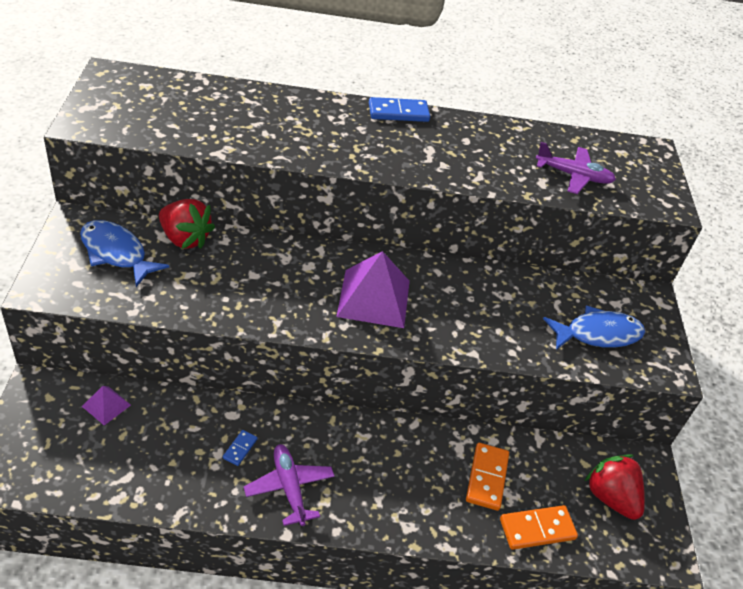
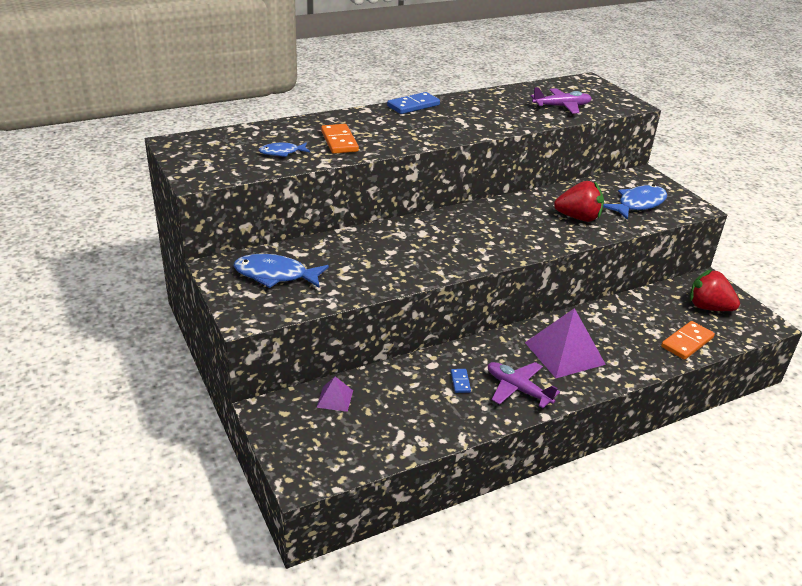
camera: 25 degrees left, 10 degrees down
(185, 239) = (316, 248): red strawberry -> red strawberry (578, 218)
(195, 123) = (282, 152): none -> blue fish
(373, 298) = (486, 235): purple pyramid -> purple pyramid (564, 353)
(486, 478) = (630, 328): orange domino -> orange domino (339, 141)

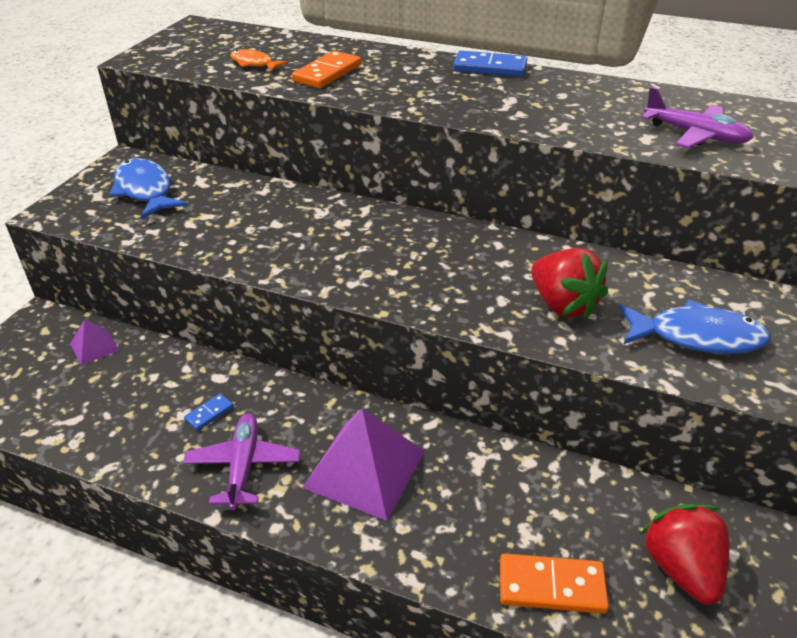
camera: 50 degrees right, 5 degrees up
(282, 152) = (254, 63): blue fish -> orange fish

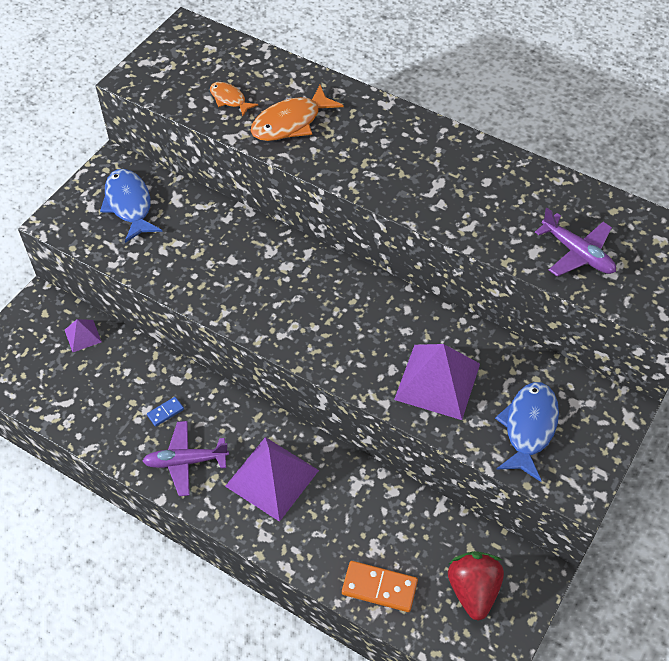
camera: 10 degrees right, 15 degrees up
(243, 466) = (185, 461): purple plane -> purple plane turned 105 degrees counterclockwise
(327, 73) = (291, 122): orange domino -> orange fish
(490, 67) = (436, 131): blue domino -> none
(562, 304) = (437, 381): red strawberry -> purple pyramid
(697, 337) = (529, 428): blue fish -> blue fish turned 90 degrees counterclockwise

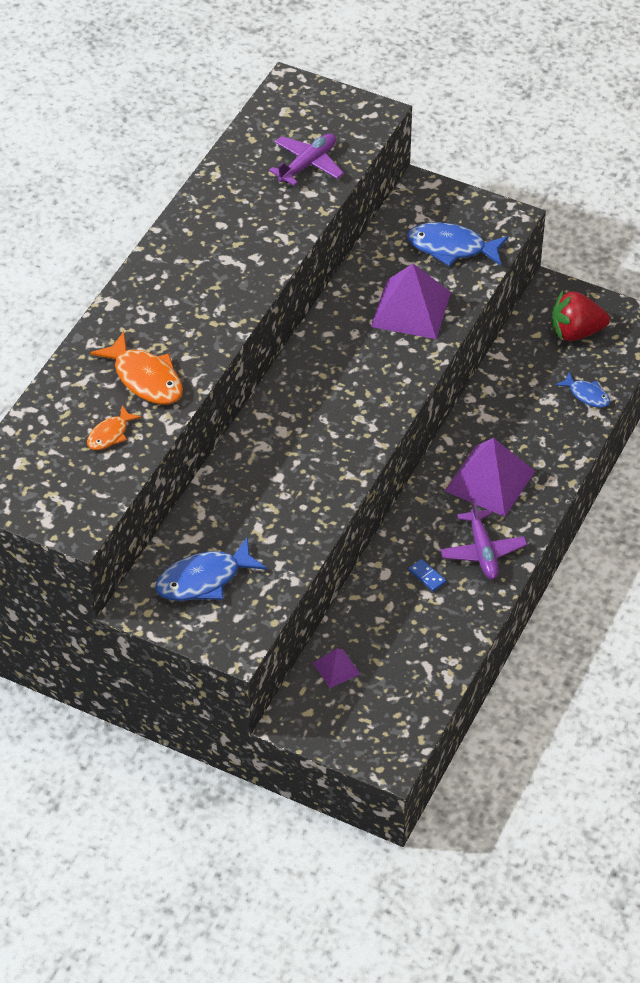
camera: 95 degrees left, 5 degrees down
(379, 588) = (586, 395): orange domino -> blue fish

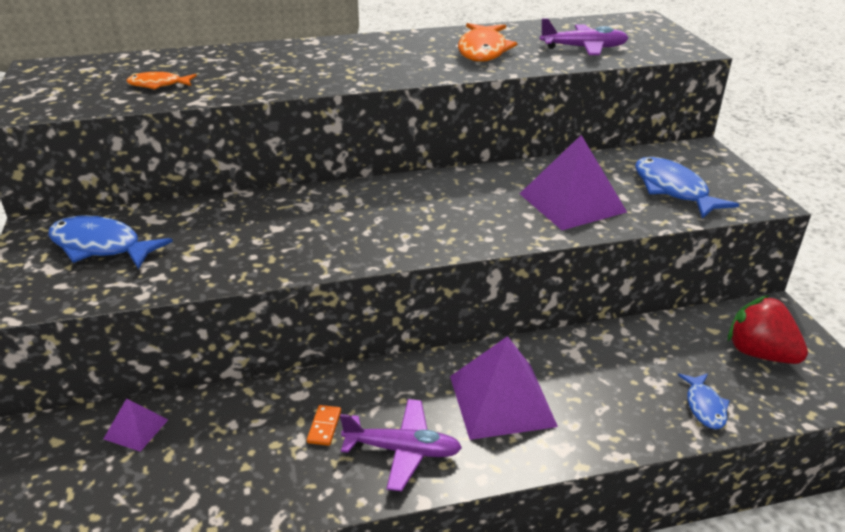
camera: 50 degrees right, 15 degrees down
(145, 378) = (244, 75): orange fish -> orange fish (483, 51)
(427, 576) = (324, 427): blue domino -> orange domino
(483, 551) = (403, 450): purple plane -> purple plane turned 120 degrees counterclockwise

